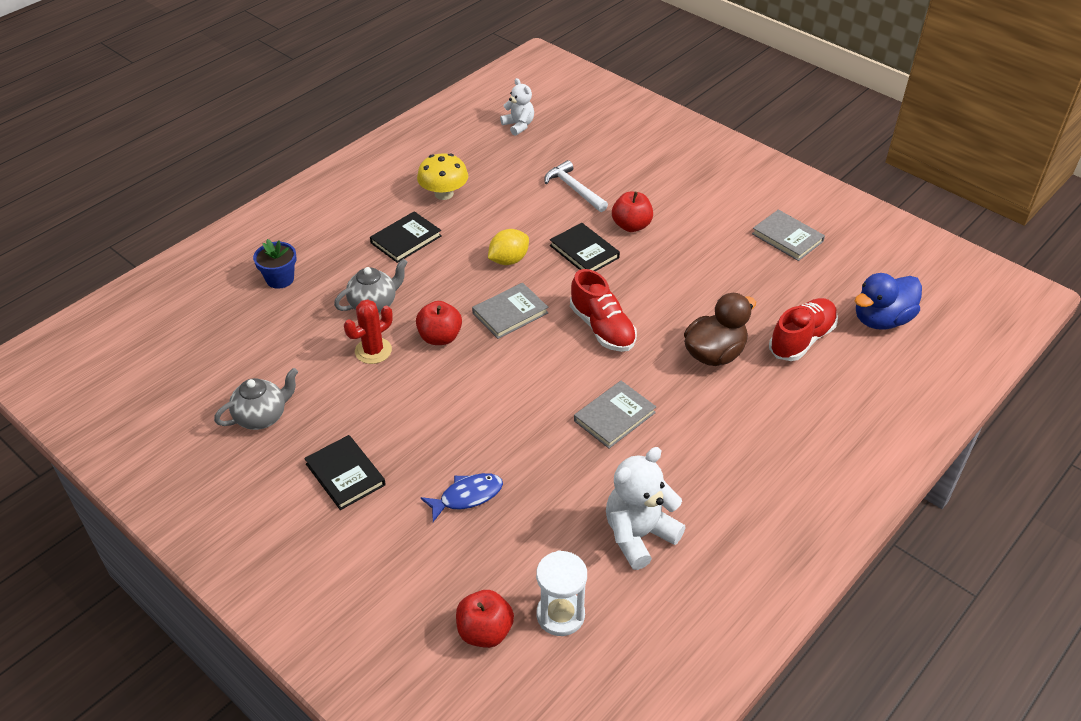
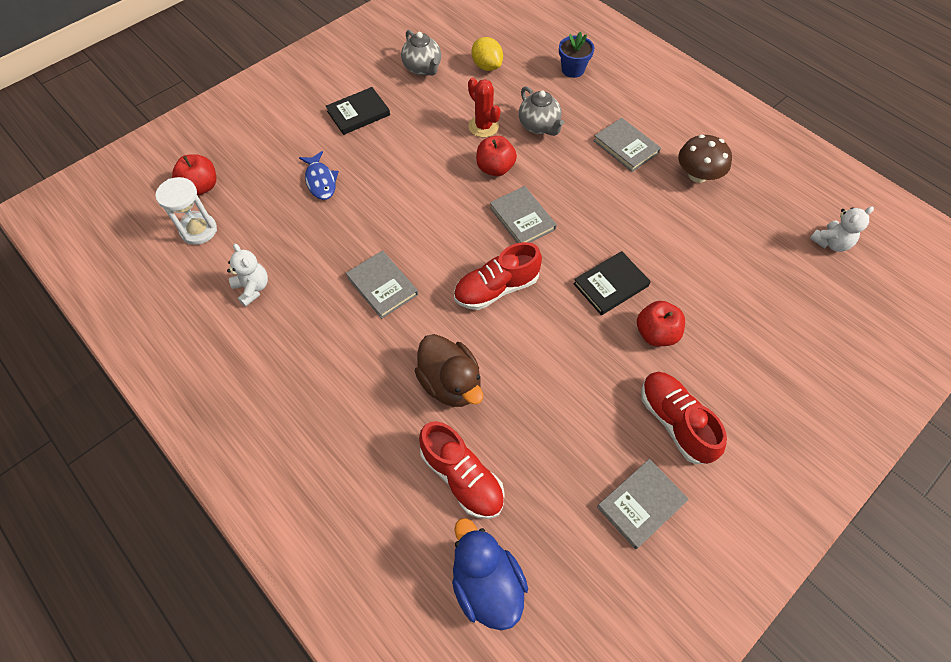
camera: 95 degrees right, 15 degrees up
(406, 239) = (626, 147): black book -> grey book
(444, 194) = (697, 175): yellow mushroom -> brown mushroom
(508, 260) = (597, 221): yellow lemon -> yellow lemon (487, 66)
(574, 189) = (717, 285): white hammer -> none
(638, 535) = (253, 288): white teddy bear -> white teddy bear, size x0.62
(712, 218) = (675, 422): none -> red shoe

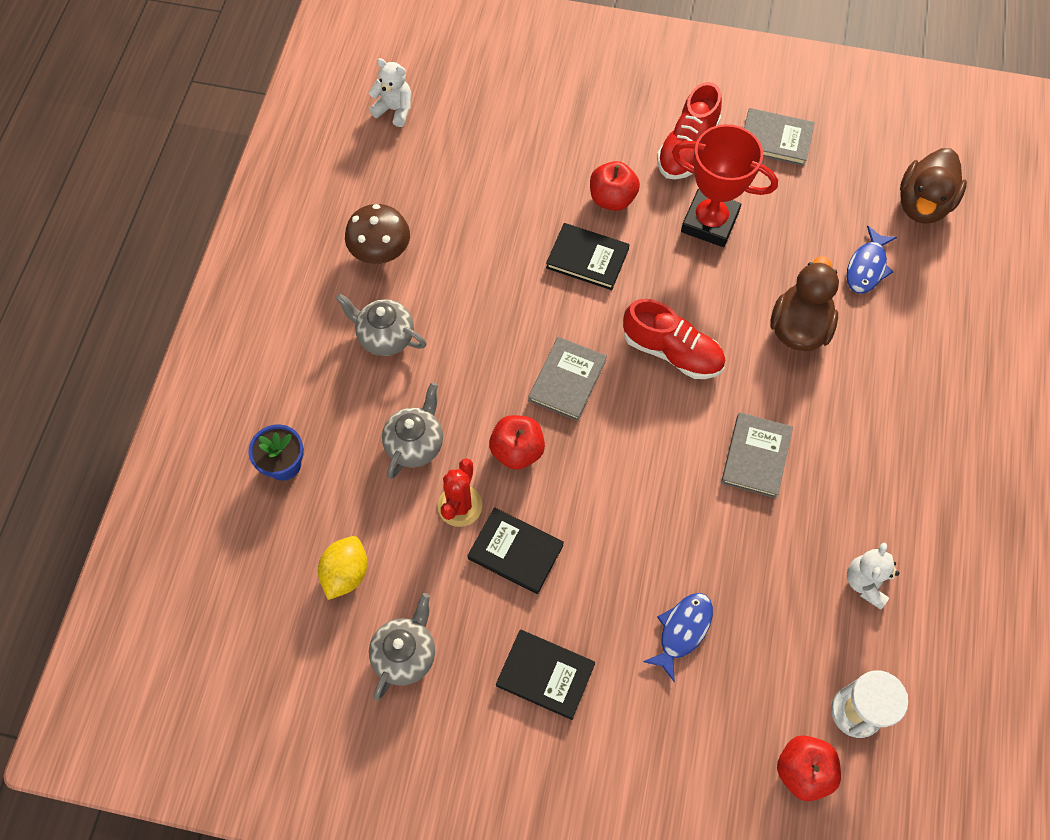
camera: 125 degrees left, 5 degrees up
(434, 136) = (515, 552): none -> black book
(462, 477) = (867, 267): red shoe -> blue fish
(486, 583) = (923, 204): blue duck -> brown duck
(588, 387) = (709, 222): none -> red trophy
(626, 147) = (385, 337): grey book -> grey teapot

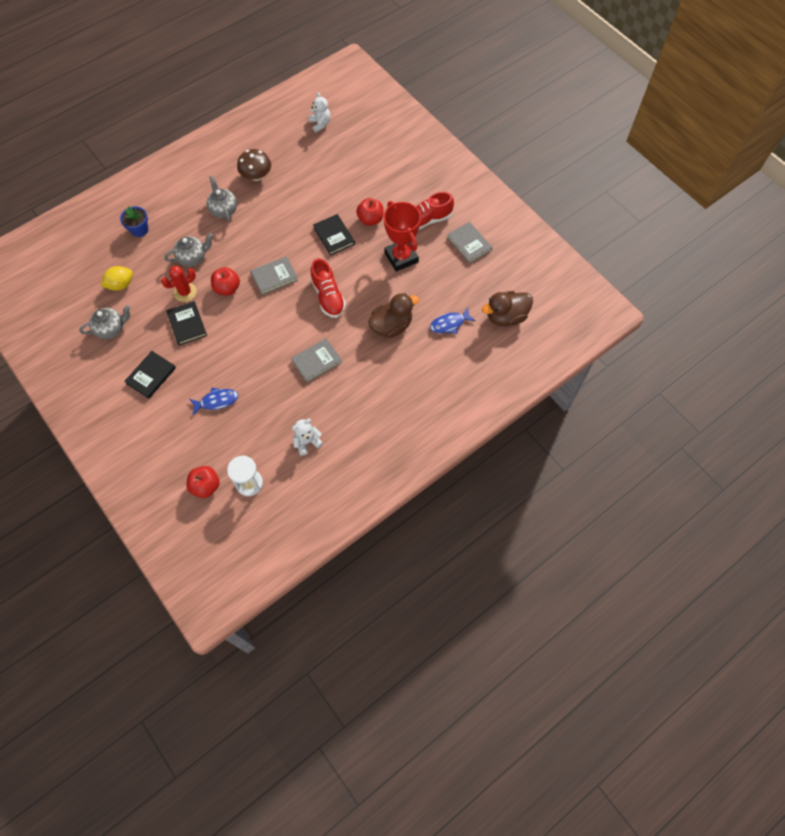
camera: 40 degrees right, 0 degrees up
(545, 675) = (151, 375): black book -> black book turned 60 degrees clockwise

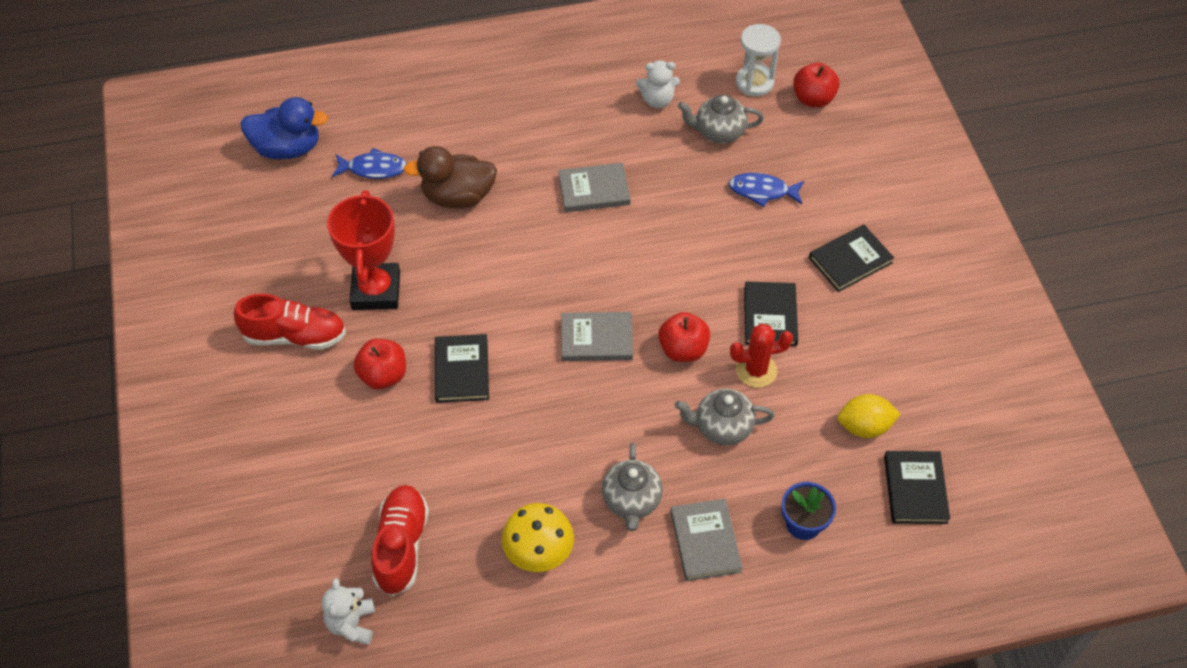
camera: 155 degrees left, 10 degrees down
(88, 264) = (915, 489): none -> black book
(111, 329) = (898, 355): grey teapot -> grey teapot (718, 132)
(256, 176) = (538, 551): brown mushroom -> yellow mushroom
(328, 296) = (527, 274): red shoe -> red shoe (401, 546)
(469, 244) = (256, 270): grey book -> grey book (705, 541)
(506, 317) = (287, 148): brown duck -> blue duck

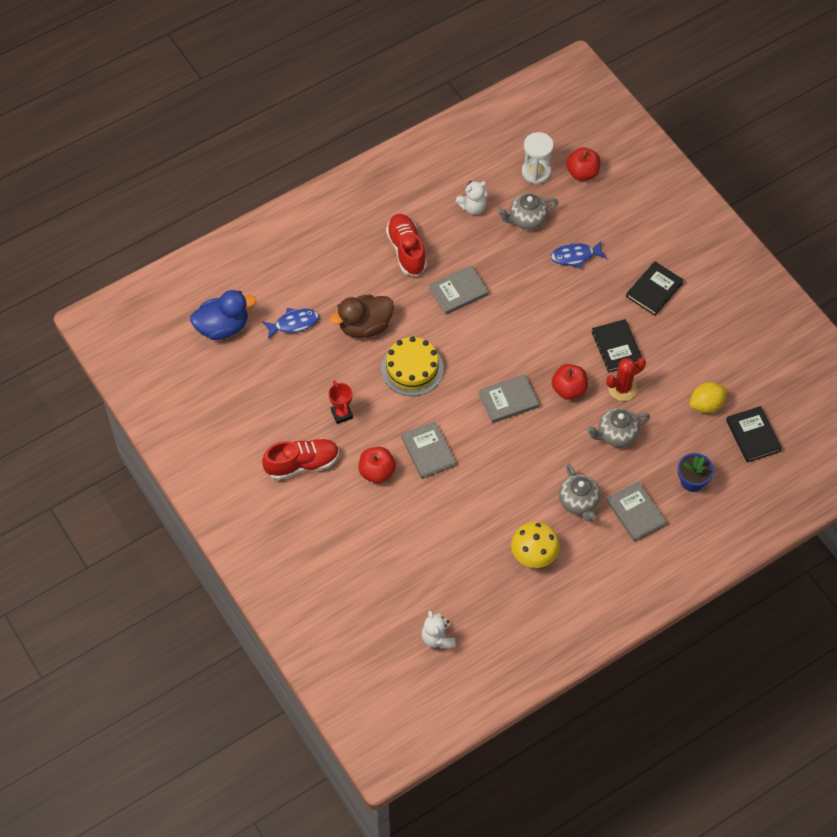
camera: 20 degrees left, 5 degrees up
(376, 291) = (342, 414): red trophy -> red trophy, size x0.52
(401, 546) = (445, 580): red shoe -> red shoe (406, 250)
(462, 370) = (428, 451): black book -> grey book
(491, 263) = (412, 368): none -> yellow cake

